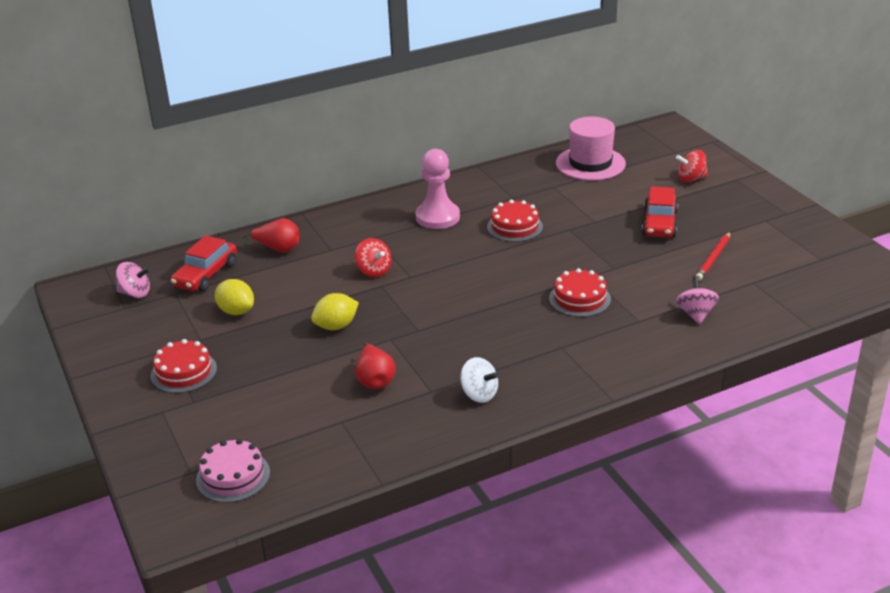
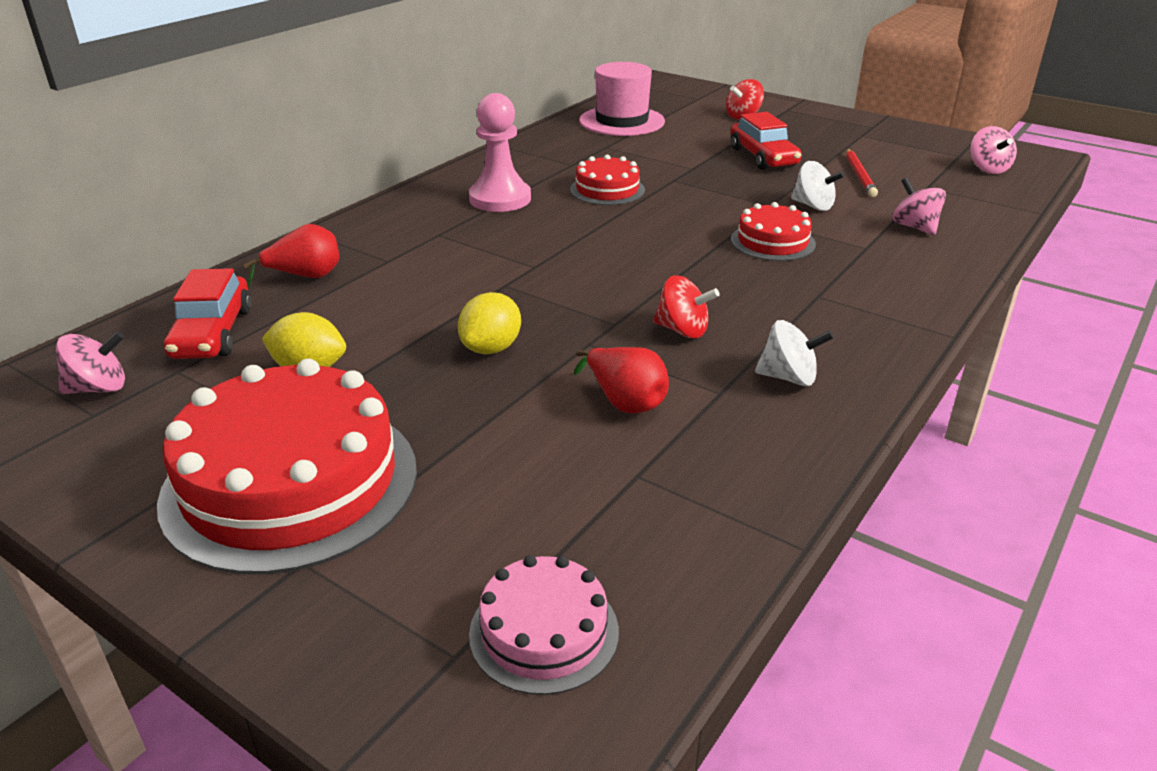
camera: 30 degrees left, 0 degrees up
(184, 372) = (290, 483): red cake -> red cake, size x2.01
(374, 271) = (476, 271): red spinning top -> red spinning top (682, 330)
(644, 277) = (813, 206): none -> white spinning top
(827, 277) = (988, 169): none -> pink spinning top

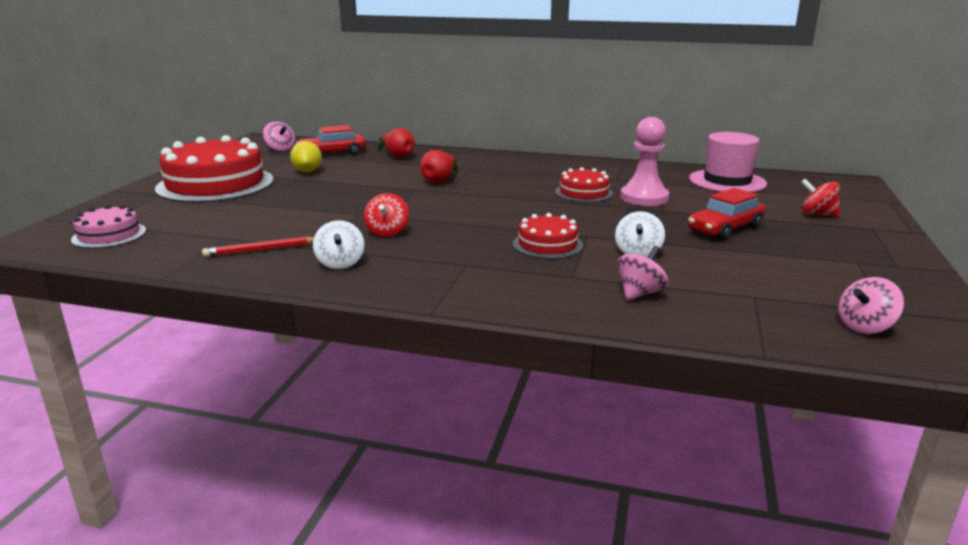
camera: 70 degrees right, 10 degrees down
(491, 348) = (342, 196): yellow lemon -> none
(500, 199) = (535, 172): pink pawn -> pink pawn (644, 198)
(624, 402) = (297, 228): red pear -> red pear (440, 180)
(859, 175) = (739, 266): red pencil -> red pencil (261, 250)

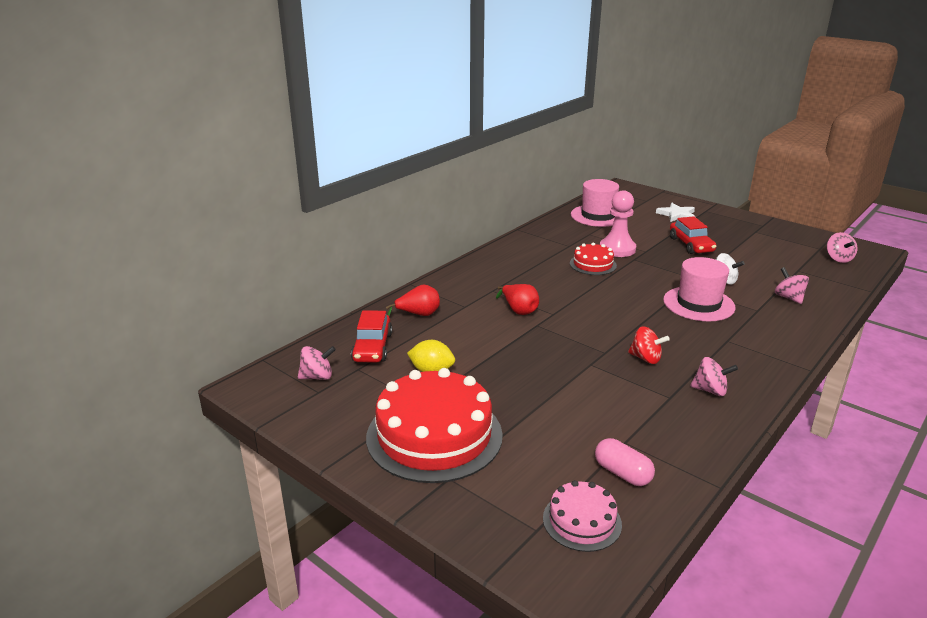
camera: 65 degrees left, 5 degrees up
(176, 241) = (622, 473): none -> pink capsule
(261, 250) = (665, 425): red pencil -> none
(340, 263) = (710, 390): white spinning top -> pink spinning top
(547, 244) = (698, 304): red cake -> pink hat
(817, 214) = (677, 215): red spinning top -> white star

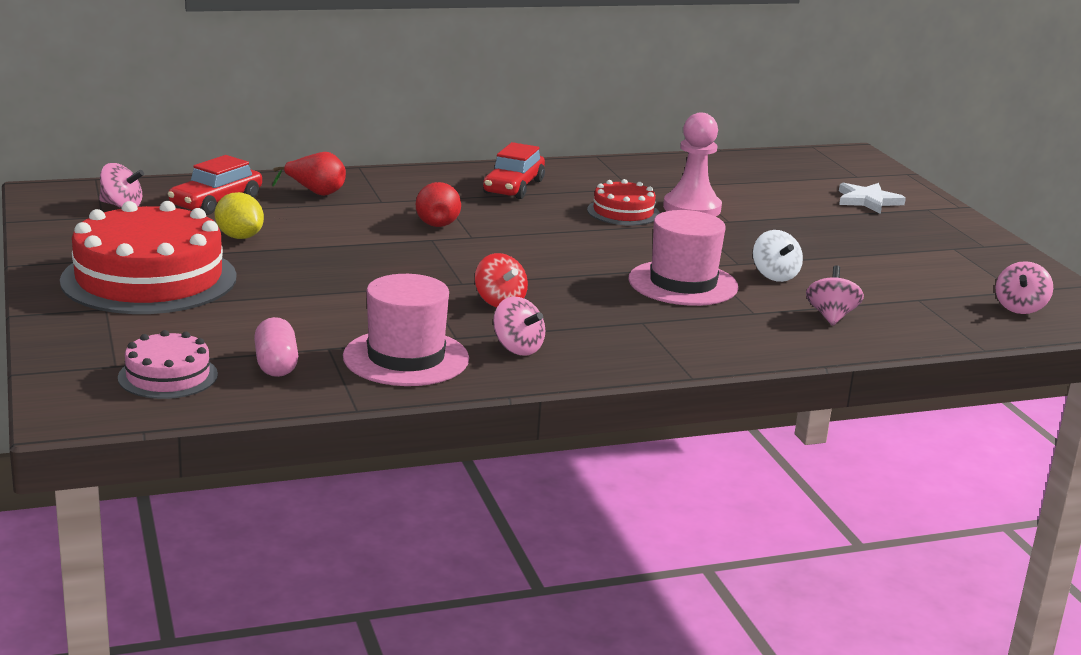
camera: 30 degrees right, 5 degrees down
(598, 216) = (741, 172): pink hat -> pink hat (406, 358)
(691, 245) = (812, 233): red car -> red car (513, 187)

